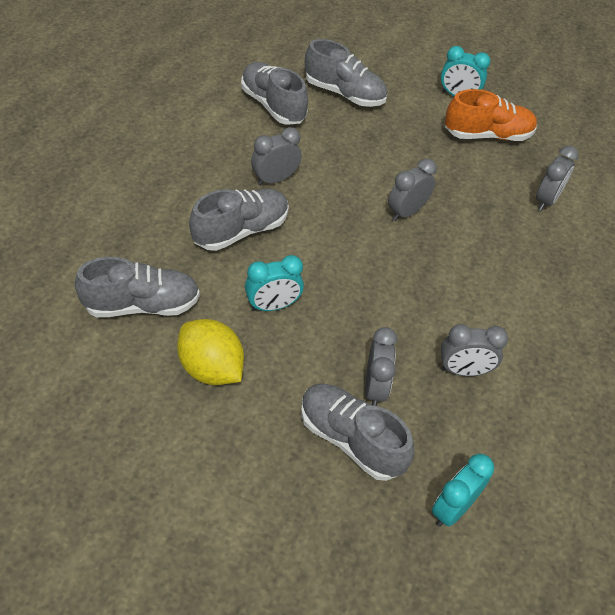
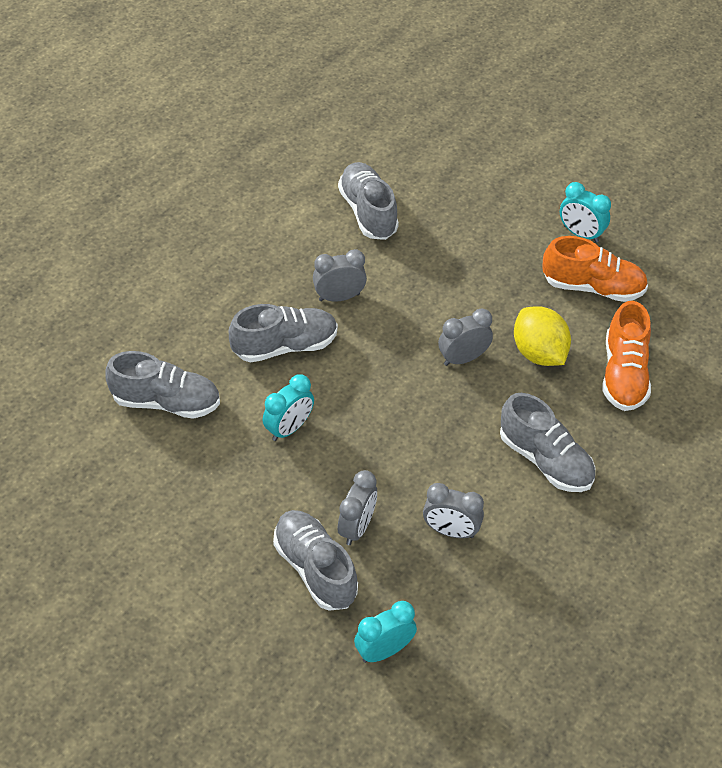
camera: 20 degrees right, 0 degrees up
(211, 368) = (210, 475): yellow lemon -> yellow lemon (539, 353)
(273, 306) = (289, 428): turquoise clock -> turquoise clock turned 45 degrees counterclockwise
(344, 93) = (451, 210): grey shoe -> grey shoe (545, 460)
(546, 200) = (624, 374): grey clock -> orange shoe

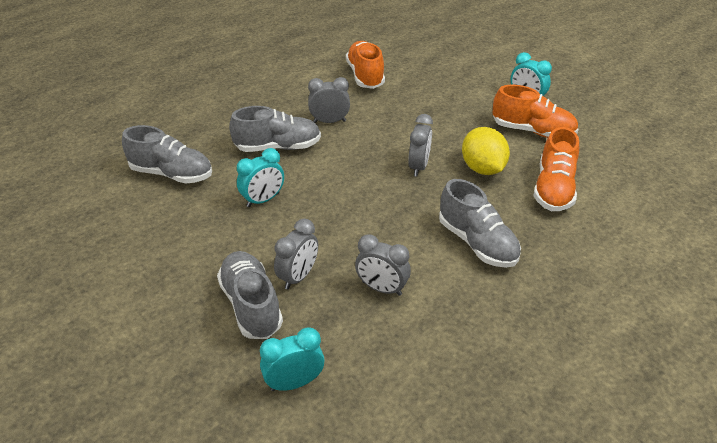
camera: 10 degrees right, 10 degrees down
(368, 212) = (365, 76): grey shoe -> orange shoe
(463, 358) = (418, 167): grey clock -> grey clock turned 120 degrees clockwise

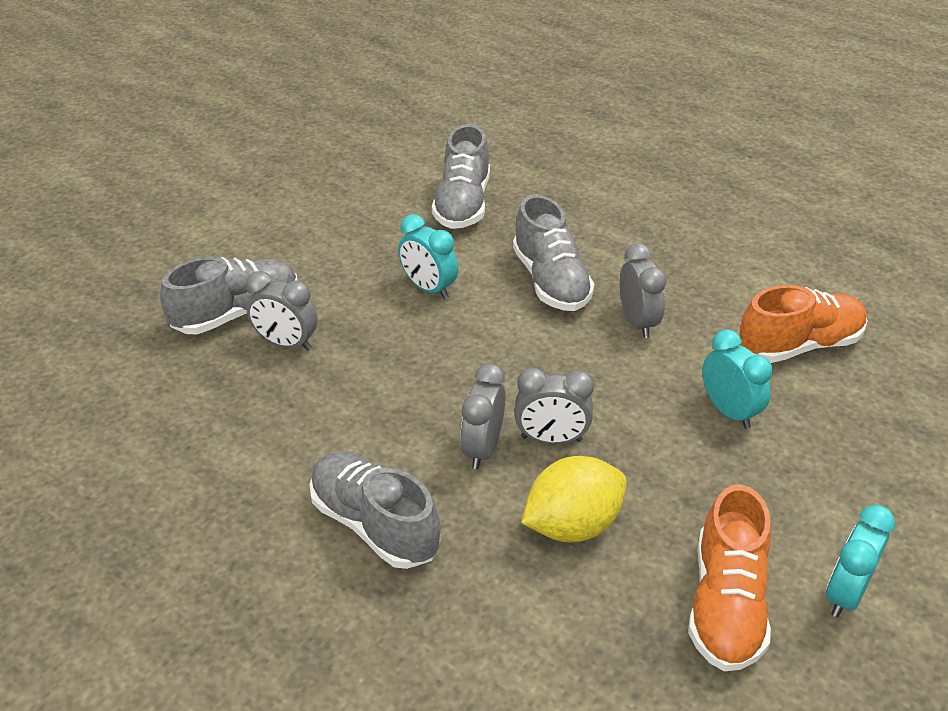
camera: 80 degrees right, 0 degrees up
(294, 382) = (120, 367): turquoise clock -> turquoise clock (729, 411)
(381, 288) = (269, 423): grey clock -> grey clock (482, 448)
(477, 243) = (374, 524): grey shoe -> grey shoe turned 90 degrees clockwise
(553, 189) = (542, 636): orange shoe -> none

